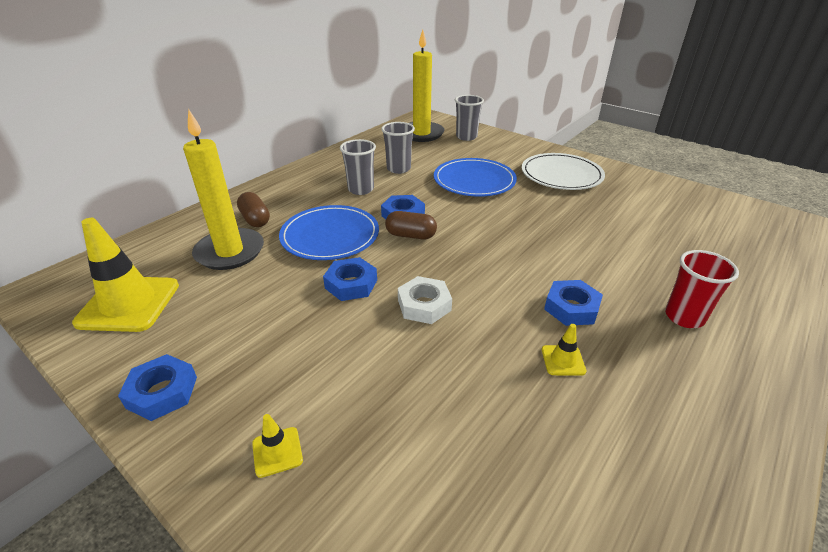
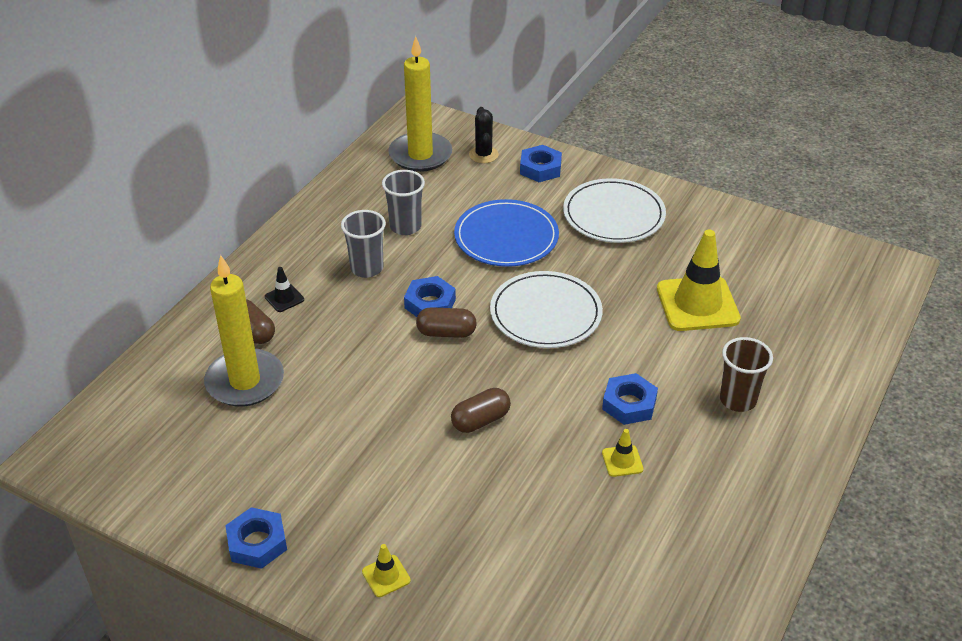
camera: 10 degrees left, 5 degrees up
(129, 304) = (167, 460): yellow traffic cone -> yellow traffic cone (697, 304)
(290, 201) = (284, 298): none -> black traffic cone
(330, 236) = (352, 345): blue plate -> none
(351, 284) = (397, 405): blue nut -> blue nut (540, 168)
(424, 305) = (480, 420): white nut -> brown capsule
(466, 137) = (483, 155): grey cup -> black cactus
(499, 230) = (545, 313): none -> white plate
(684, 317) = (738, 400): red cup -> brown cup

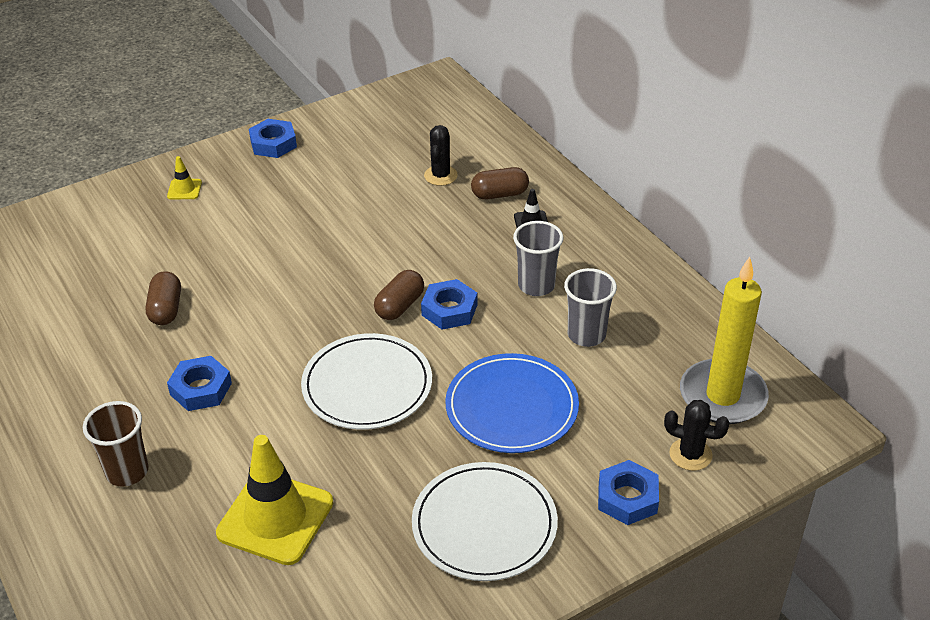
camera: 120 degrees right, 0 degrees up
(245, 381) = (440, 176): yellow candle -> black cactus
(480, 420) = (275, 287): brown capsule -> brown capsule (166, 309)
(622, 461) = (148, 352): yellow traffic cone -> none

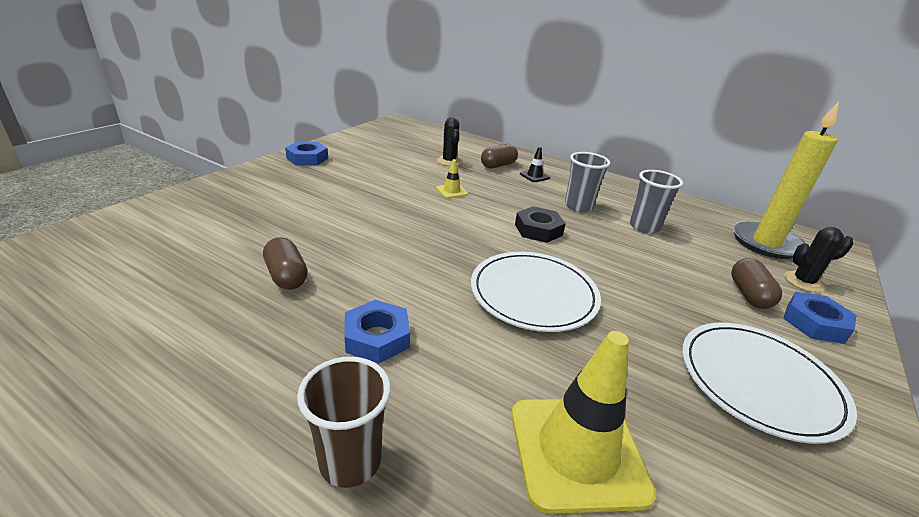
camera: 30 degrees left, 10 degrees down
(184, 189) = (247, 191): yellow traffic cone -> yellow traffic cone (451, 191)
(400, 306) = (499, 234): brown capsule -> brown capsule (749, 295)
(449, 310) = (538, 230): blue nut -> black nut
(512, 407) = (657, 281): blue plate -> none

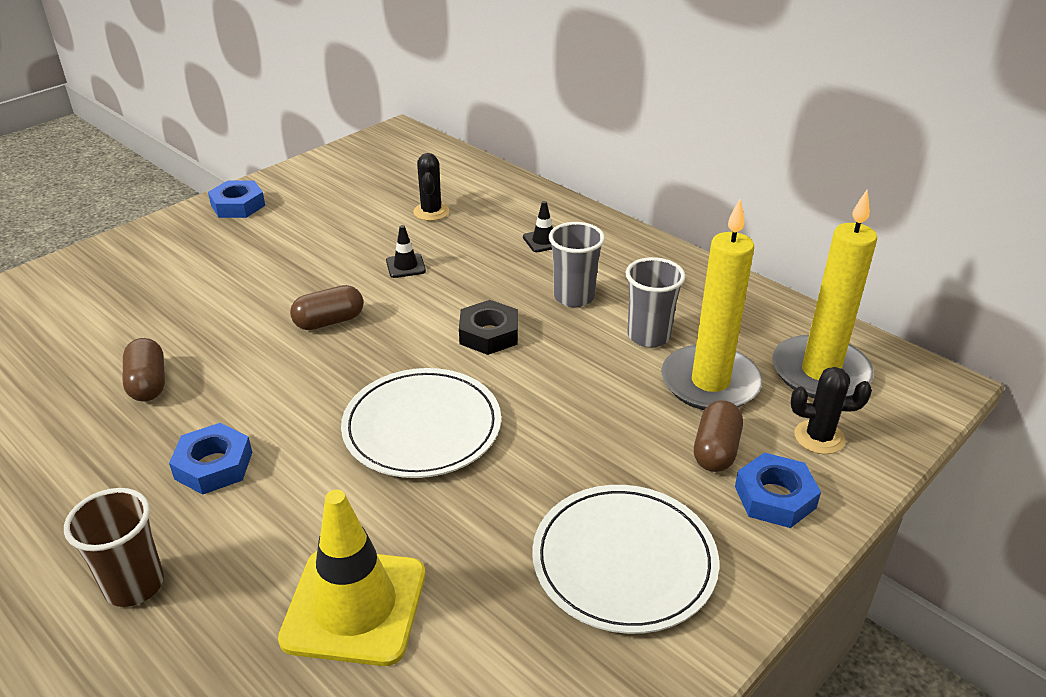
camera: 15 degrees right, 5 degrees up
(451, 191) = (405, 266): yellow traffic cone -> black traffic cone
(498, 165) = (500, 220): brown capsule -> brown capsule (329, 321)
(706, 252) = (710, 382): none -> yellow candle

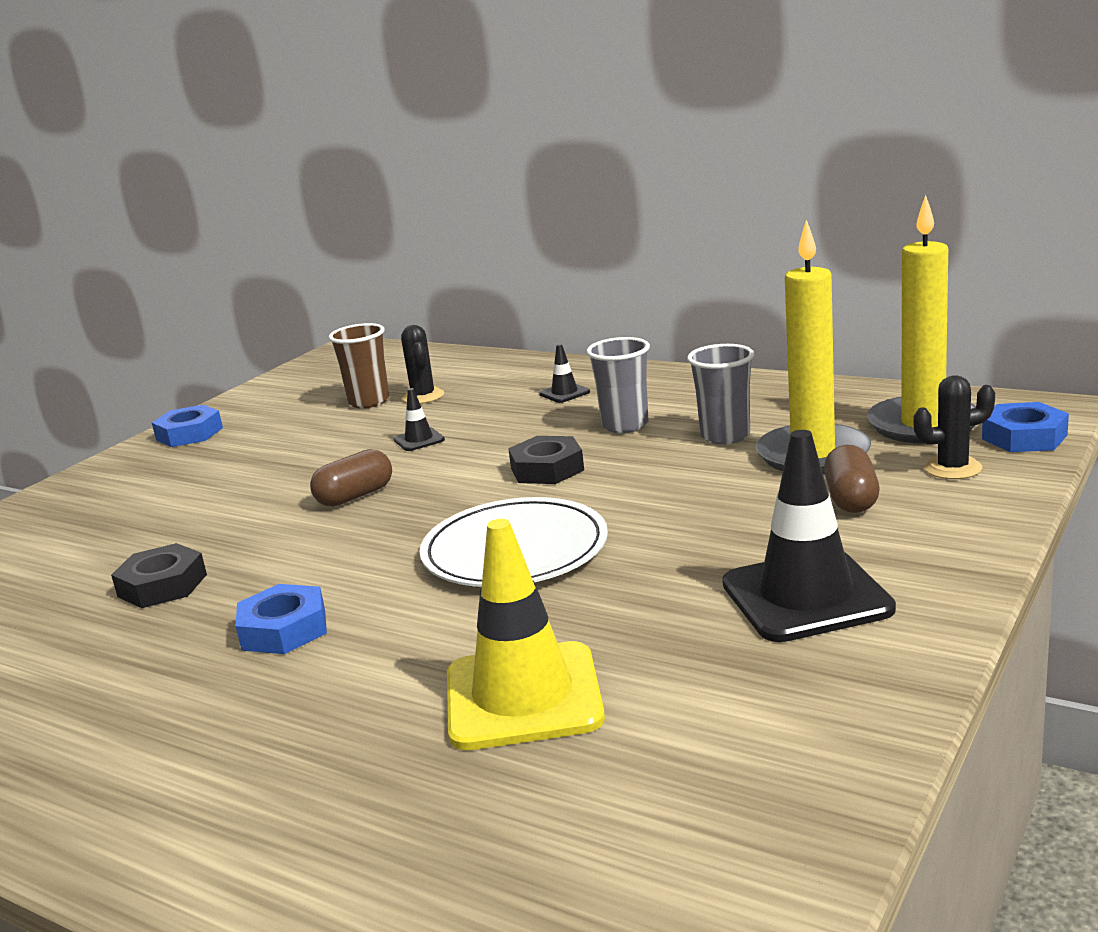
camera: 10 degrees left, 15 degrees down
(134, 585) = (243, 741): brown cup -> brown cup (369, 402)
(148, 383) = (162, 585): brown capsule -> black nut
(624, 561) = (806, 596): white plate -> black traffic cone
(775, 497) = (935, 518): blue nut -> blue nut (1024, 437)

